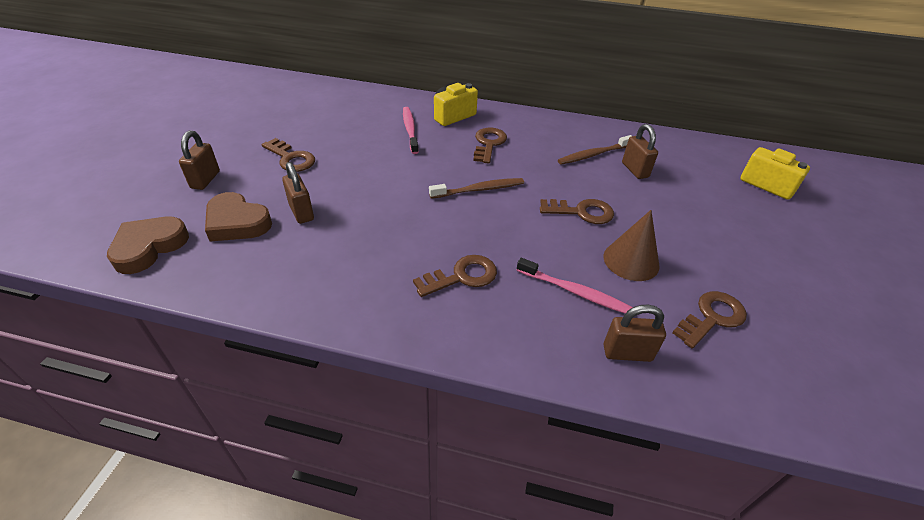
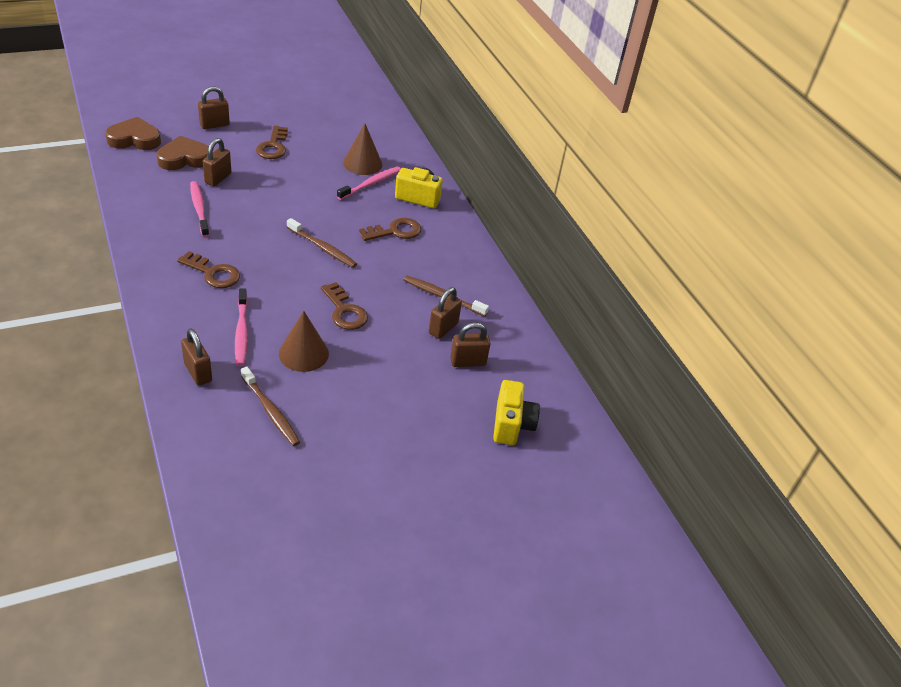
camera: 50 degrees right, 0 degrees up
(237, 222) = (184, 158): brown heart -> brown heart turned 75 degrees clockwise
(340, 245) = (199, 209): none -> pink toothbrush
(376, 123) = (362, 163): none -> brown cone
(683, 175) = (468, 362): none -> brown padlock
(712, 317) = (271, 411): brown key -> brown toothbrush

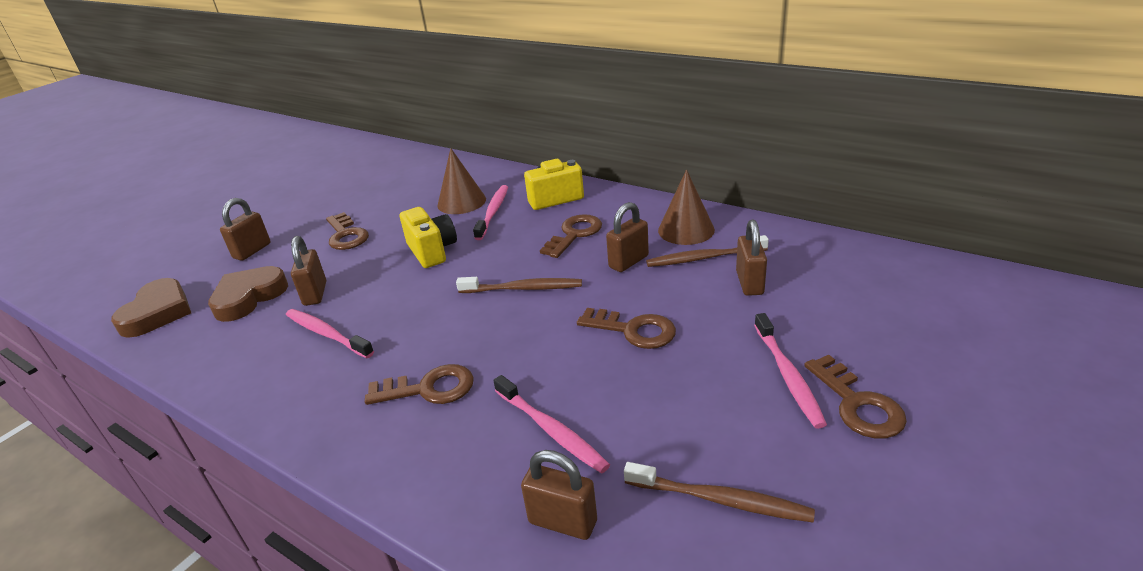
camera: 25 degrees left, 10 degrees down
(134, 139) = (158, 313): brown heart -> brown heart turned 135 degrees clockwise
(303, 353) = (656, 402): brown cone -> brown cone (686, 230)
(383, 386) = (788, 376): none -> pink toothbrush
(392, 421) = (857, 404): none -> brown key
(468, 362) = (820, 296): brown padlock -> brown padlock (628, 262)
(511, 425) = (955, 323): yellow camera -> yellow camera (432, 251)

